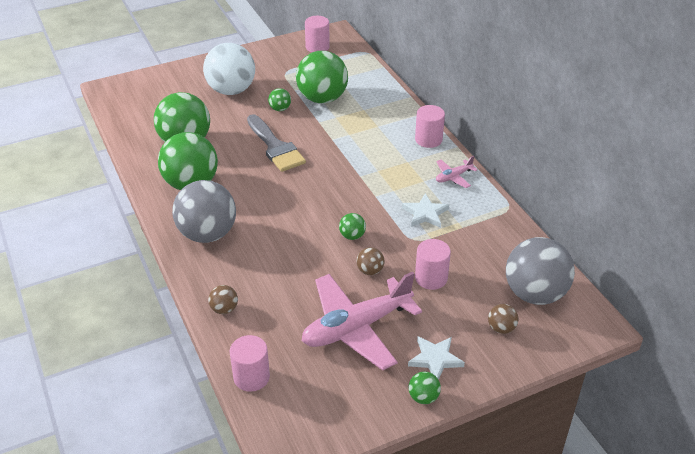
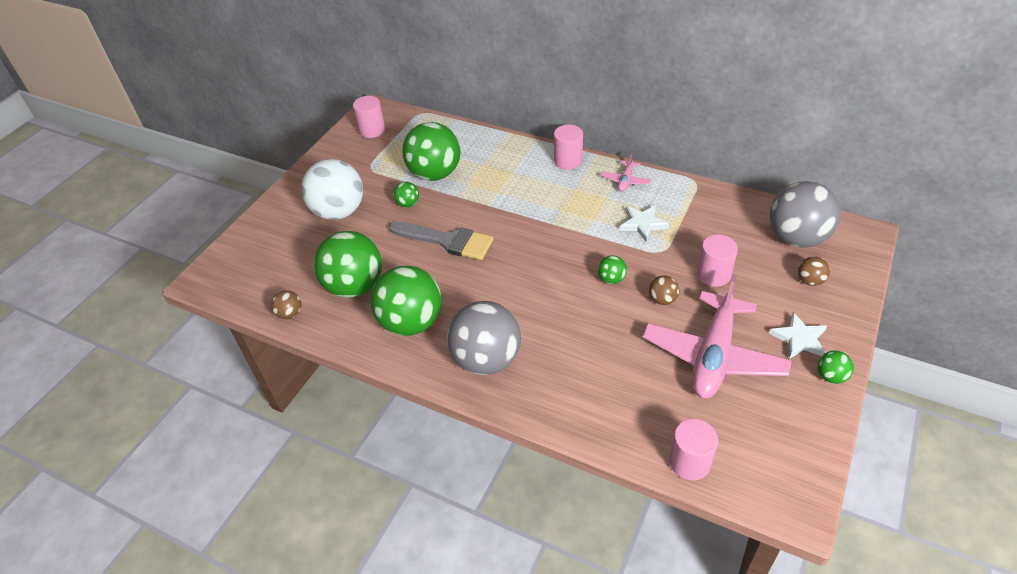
camera: 35 degrees left, 5 degrees up
(224, 309) = (589, 418): brown ball -> brown ball (290, 314)

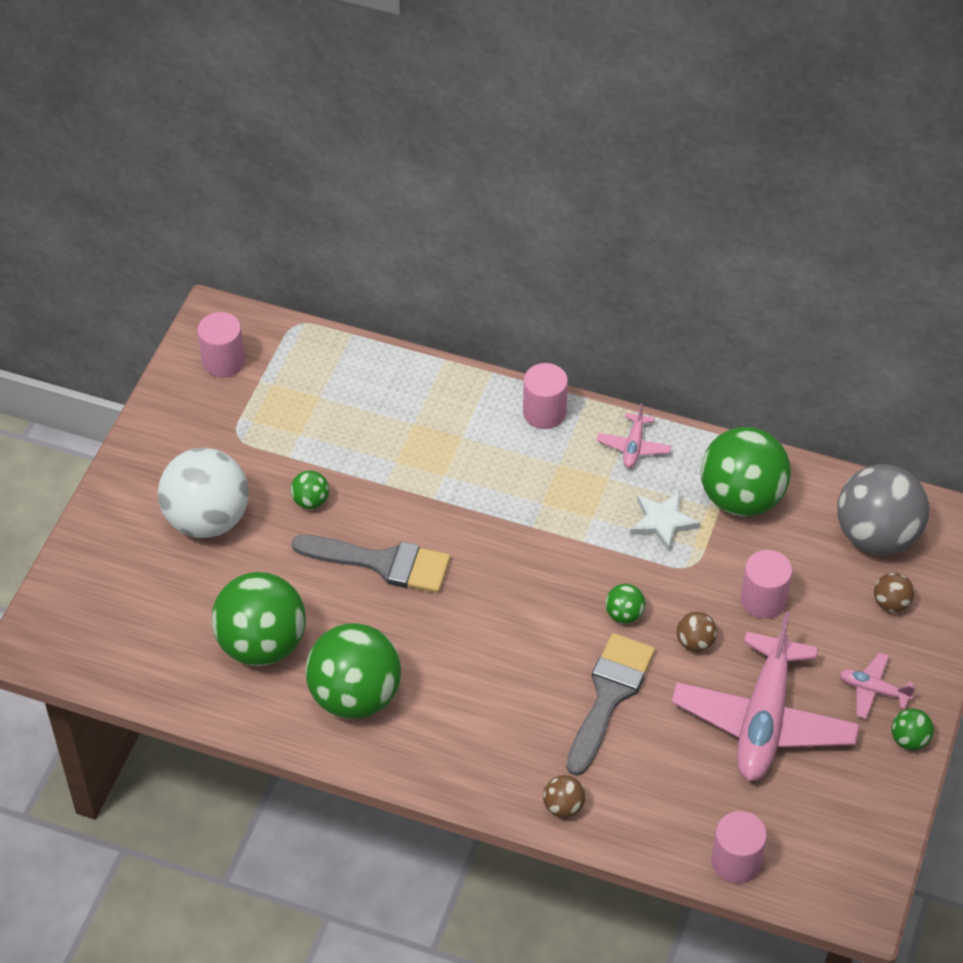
camera: 10 degrees left, 5 degrees up
(290, 314) = (179, 692): brown ball -> brown ball (563, 806)
(435, 174) = (342, 444): green ball -> green ball (741, 498)
(486, 359) = (468, 744): grey ball -> none
(596, 332) = (609, 696): none -> grey brush
(799, 339) = (873, 690): white star -> pink plane

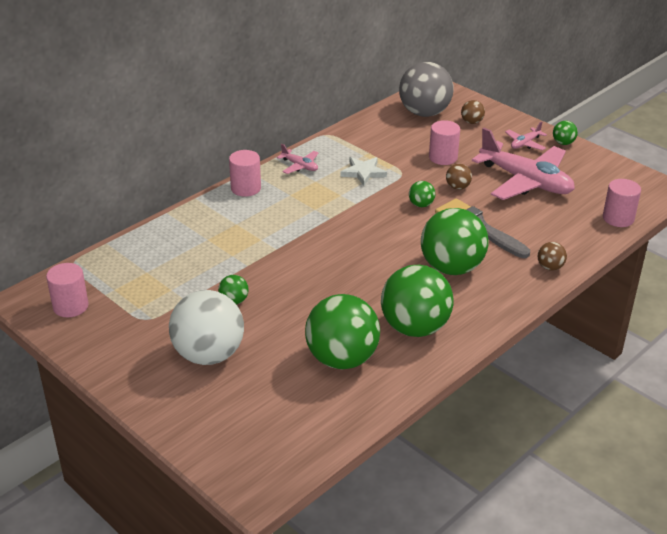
camera: 65 degrees left, 15 degrees down
(382, 563) = (312, 284): grey brush -> none
(741, 498) = (367, 143): green ball -> green ball (451, 268)

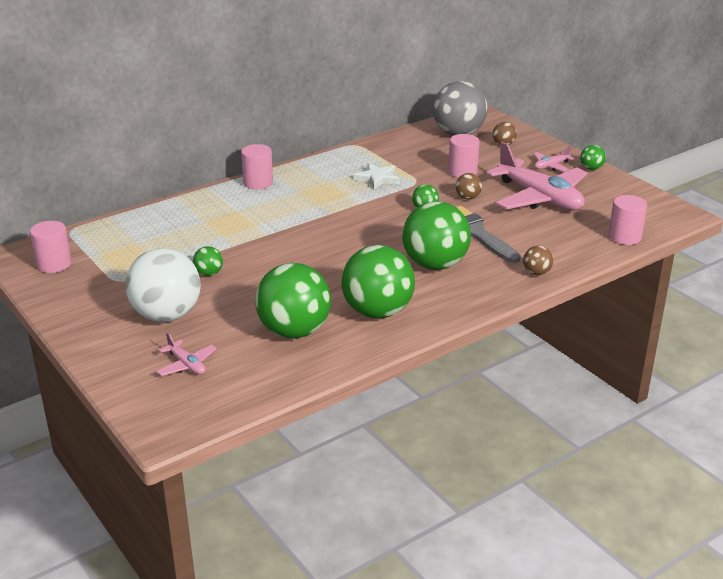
camera: 10 degrees right, 5 degrees down
(300, 166) = (317, 168): pink plane -> pink plane (186, 365)

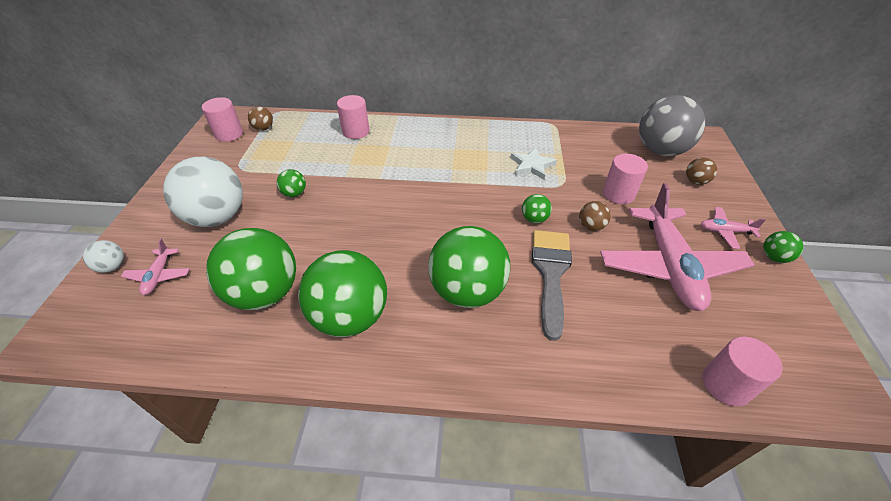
camera: 40 degrees right, 15 degrees up
(132, 380) = (113, 266): none -> white ball
(258, 183) = (436, 127): pink cylinder -> pink cylinder (356, 132)
(536, 273) = (557, 371): brown ball -> brown ball (264, 128)

